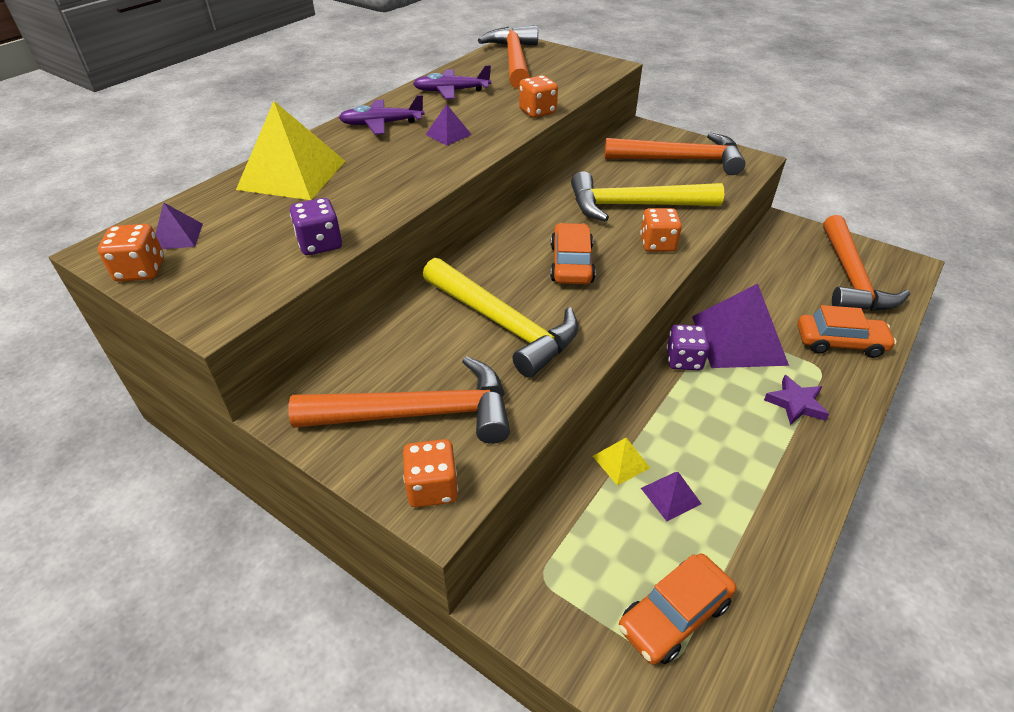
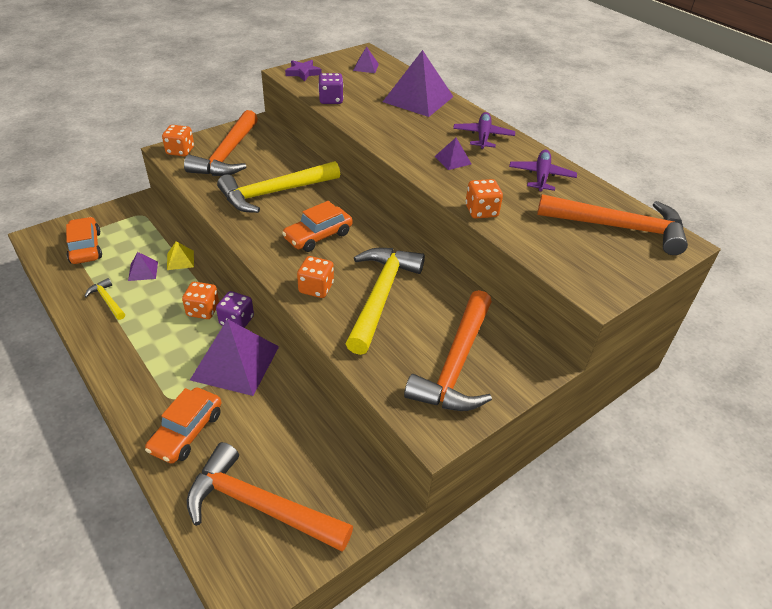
camera: 105 degrees right, 0 degrees up
(141, 270) = (340, 59): orange dice -> orange dice (203, 310)
(292, 174) = (418, 99): yellow pyramid -> purple pyramid
(571, 264) = (318, 236): orange car -> orange car turned 120 degrees clockwise
(752, 506) = (107, 300): none -> yellow hammer
(795, 403) = (154, 363): purple star -> purple star (303, 73)

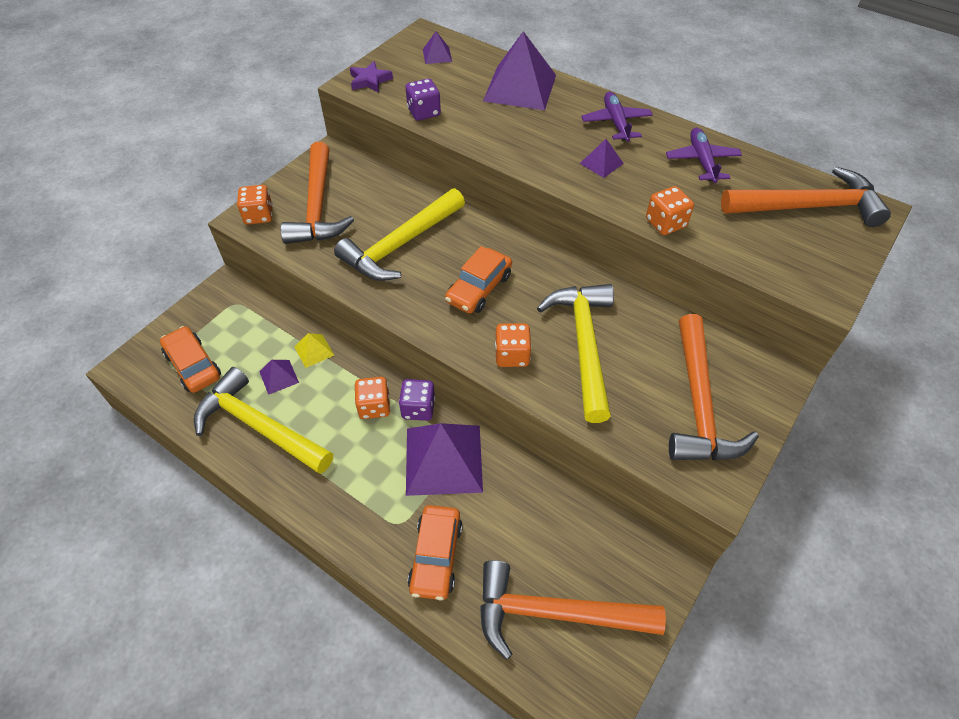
camera: 15 degrees left, 10 degrees up
(107, 300) = (259, 426): yellow hammer -> yellow hammer, size x2.22

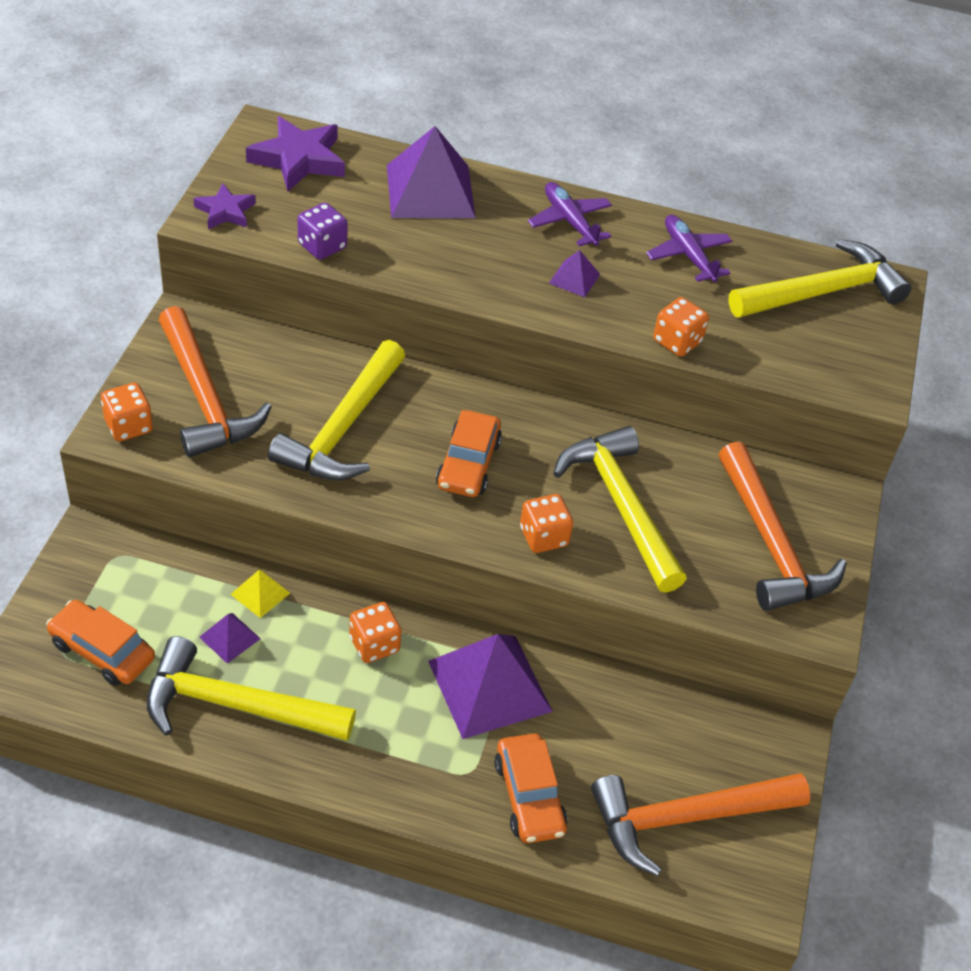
camera: 25 degrees left, 5 degrees down
(418, 408) = (431, 633): purple dice -> none
(437, 55) = (298, 159): purple pyramid -> purple star
(808, 207) = (823, 292): orange hammer -> yellow hammer

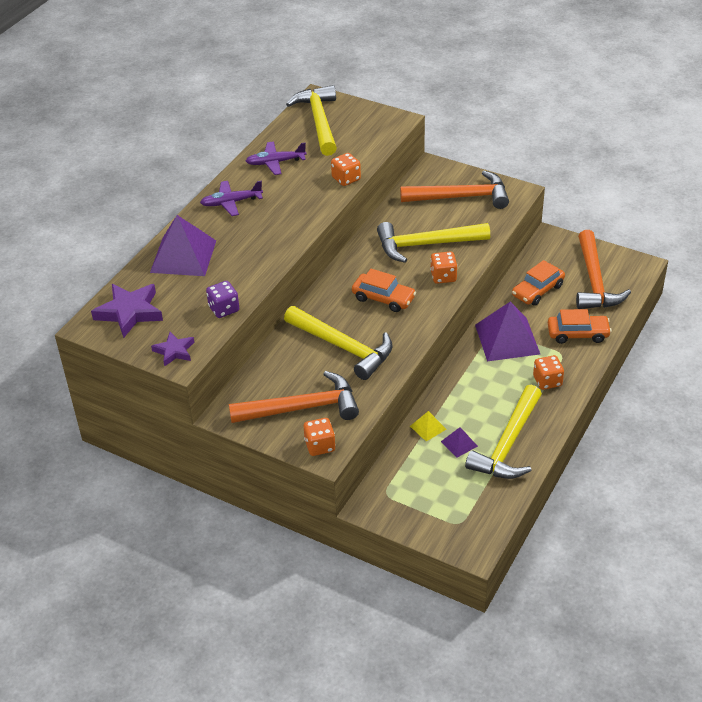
camera: 70 degrees left, 5 degrees down
(102, 651) = (461, 503): orange car -> orange car (537, 290)
(374, 644) = (473, 381): orange dice -> orange dice (547, 381)
(574, 278) = (283, 208): purple pyramid -> none

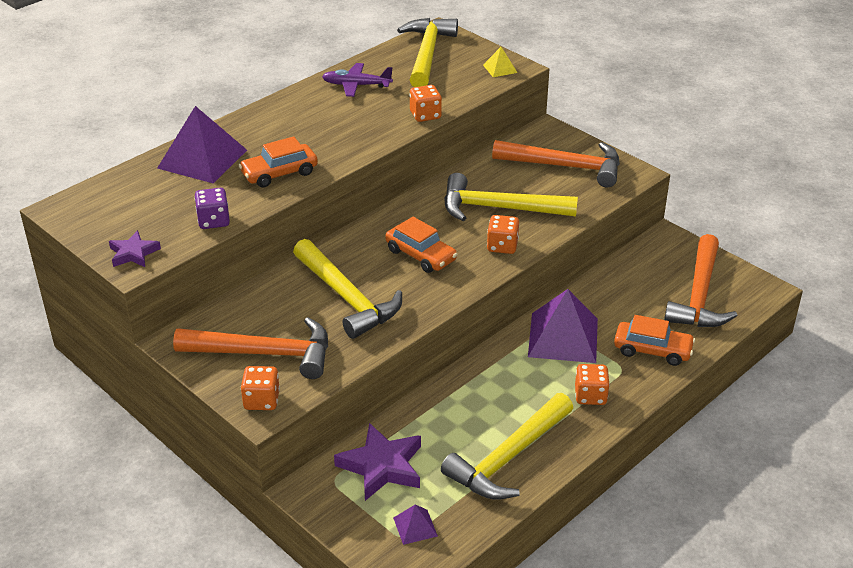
camera: 15 degrees right, 5 degrees down
(129, 312) = (111, 204): purple star -> purple star (381, 466)
(231, 202) = (285, 116): purple plane -> none
(428, 427) = (421, 416): yellow pyramid -> yellow pyramid (500, 68)
(459, 443) = (449, 443): purple pyramid -> purple pyramid (415, 526)
(537, 290) = (625, 291): orange car -> orange car (279, 173)

